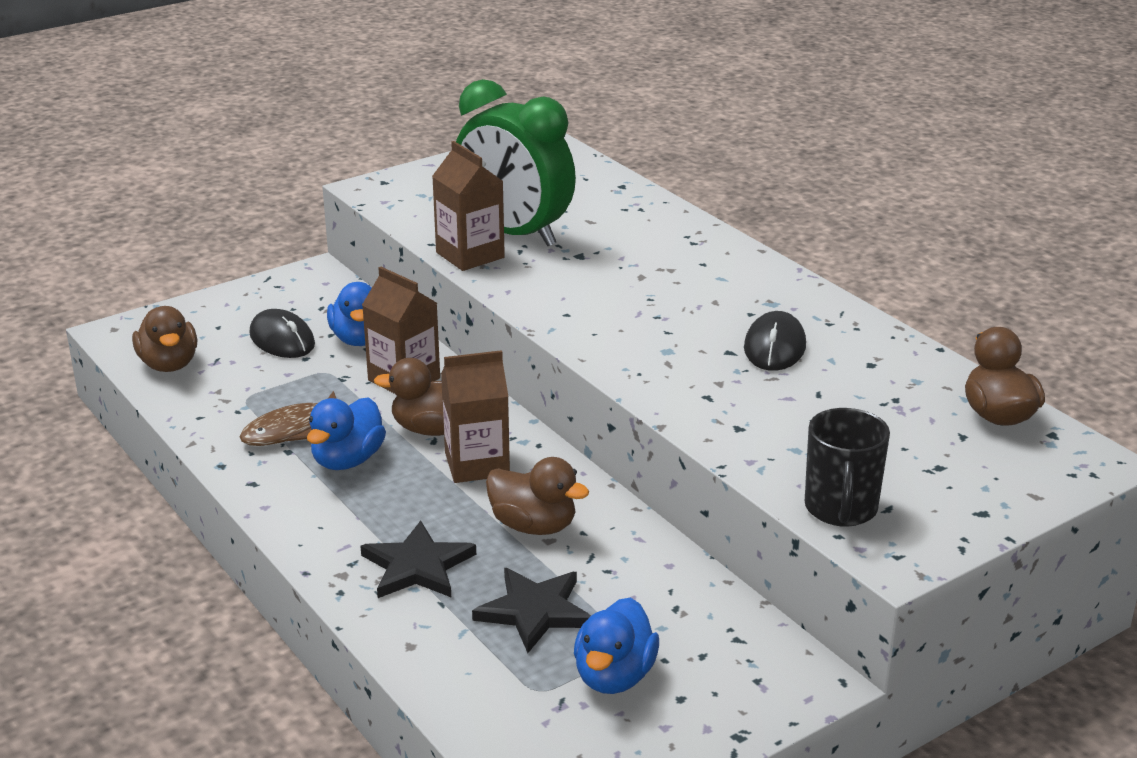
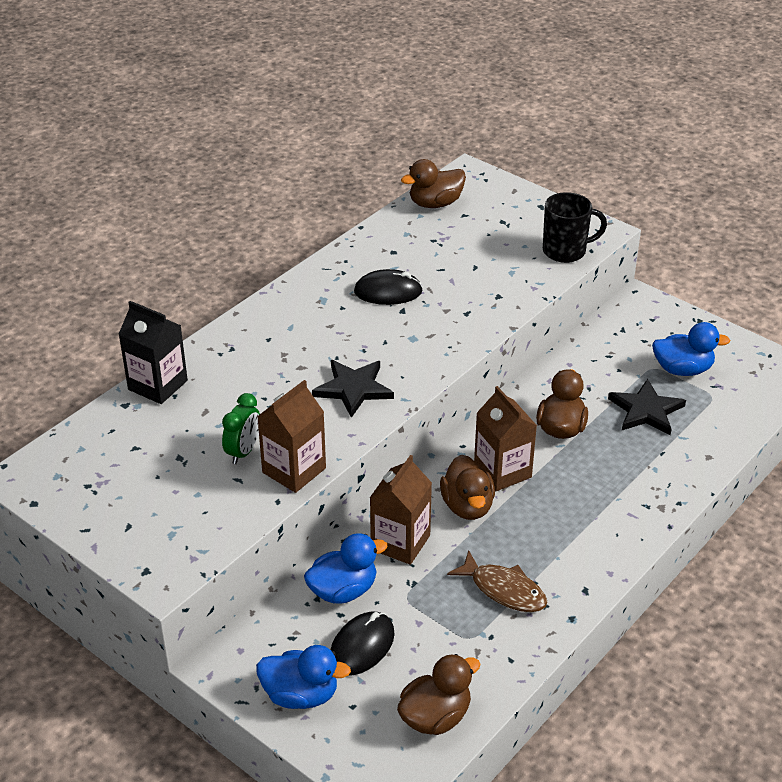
camera: 105 degrees left, 10 degrees up
(347, 460) = (530, 543): blue duck -> blue duck (301, 695)
(417, 566) = (633, 472): black star -> black star (353, 389)
(515, 234) = (243, 451): green clock -> green clock, size x0.45
(645, 202) = (158, 385): none -> black carton

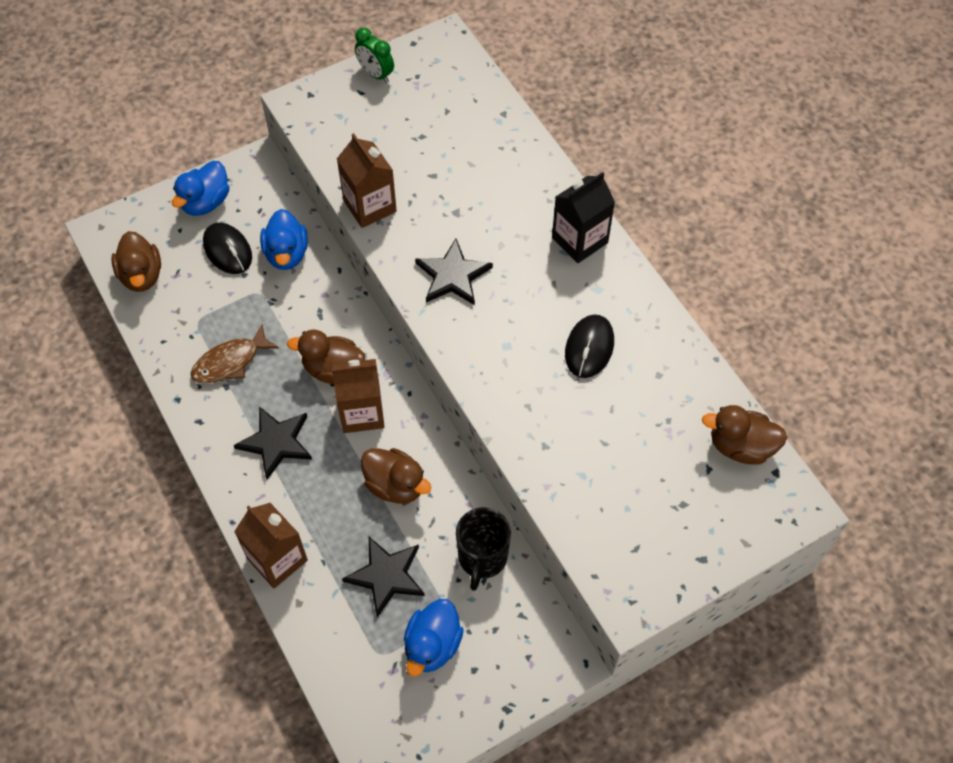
camera: 110 degrees right, 20 degrees up
(158, 385) = (519, 139): black carton -> black carton (579, 240)
(243, 451) = (408, 178): green clock -> green clock (376, 74)
(400, 542) = (316, 307): brown carton -> brown carton (277, 559)
(435, 203) = (740, 446): brown duck -> brown duck turned 75 degrees counterclockwise
(565, 251) = (602, 547): black mug -> black mug (482, 558)
(571, 522) = (276, 442): none -> black star

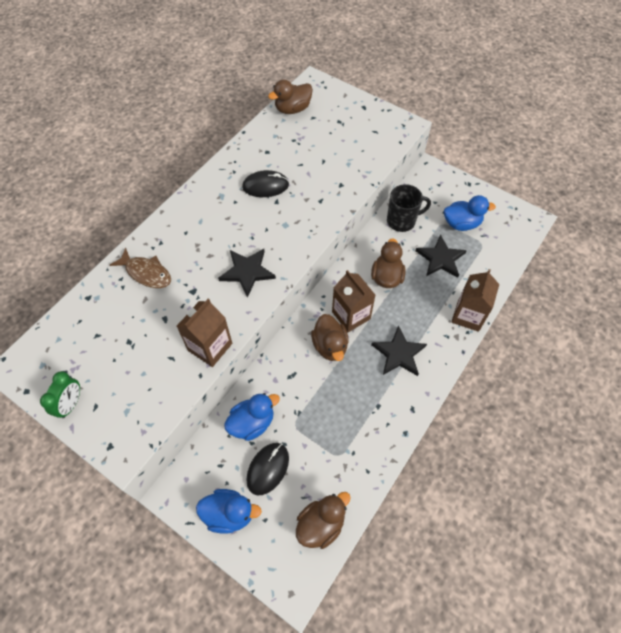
camera: 115 degrees left, 0 degrees up
(230, 362) = (359, 413): brown fish -> brown fish (146, 273)
(579, 240) = (187, 216): black carton -> none
(740, 446) = (292, 109): brown duck -> brown duck turned 75 degrees clockwise

